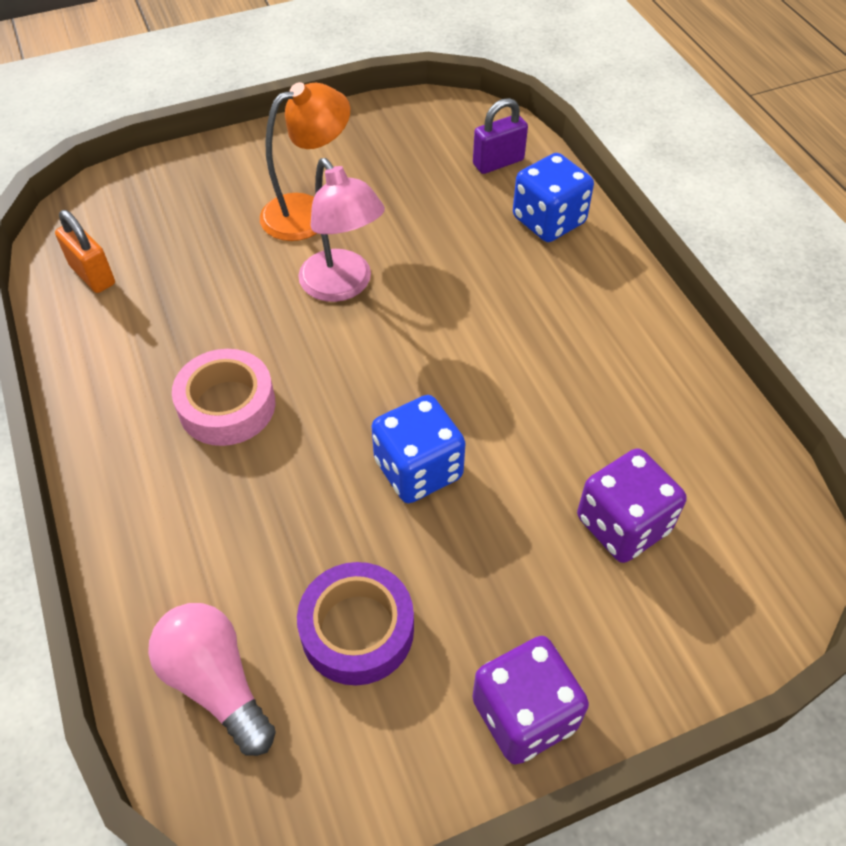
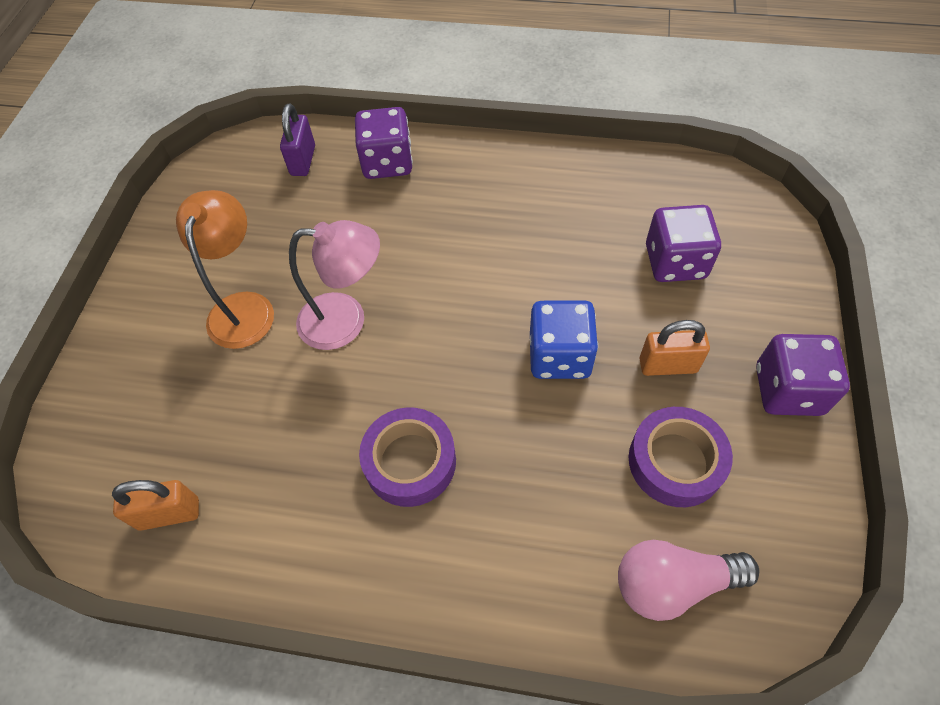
camera: 55 degrees left, 5 degrees up
(227, 405) = (410, 462): pink tape -> purple tape
(474, 574) = (668, 365): none -> orange padlock
(548, 220) = (387, 163): blue dice -> purple dice

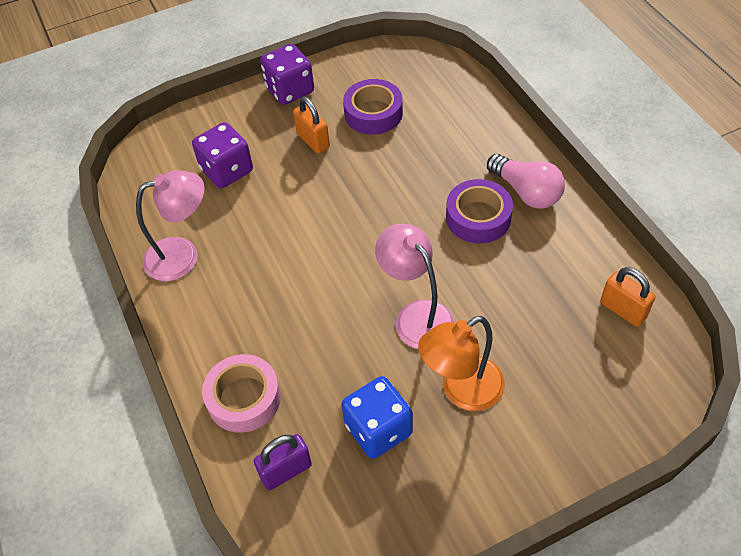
camera: 125 degrees left, 5 degrees down
(387, 163) = (244, 398): purple dice -> pink tape
(559, 356) = (347, 189): blue dice -> blue dice (378, 429)
(578, 182) = (183, 255): none -> pink lamp
(673, 583) = (439, 89): pink light bulb -> pink light bulb (526, 192)

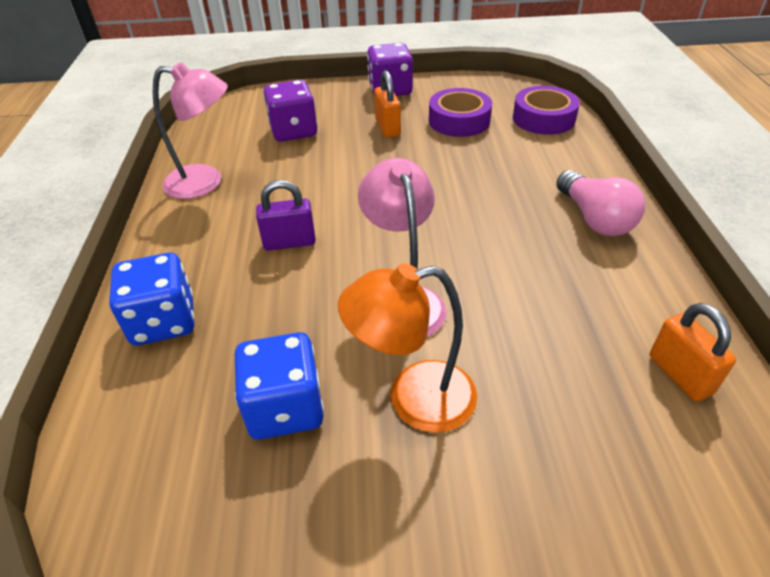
camera: 20 degrees right, 10 degrees down
(244, 398) = (164, 321): pink tape -> blue dice
(286, 471) = (148, 415): purple padlock -> purple padlock (289, 242)
(478, 217) = (526, 227): purple tape -> purple tape (543, 118)

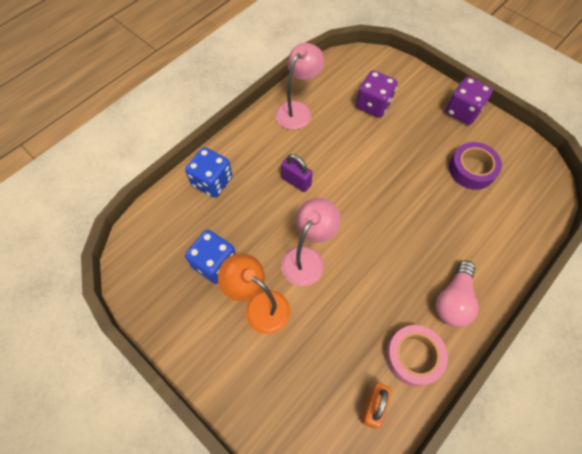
camera: 45 degrees right, 20 degrees up
(205, 182) = (298, 110): pink lamp -> pink lamp turned 105 degrees counterclockwise
(388, 128) = (424, 142): orange padlock -> none
(543, 118) = (526, 210): purple tape -> none
(638, 292) = (413, 356): none -> pink tape

